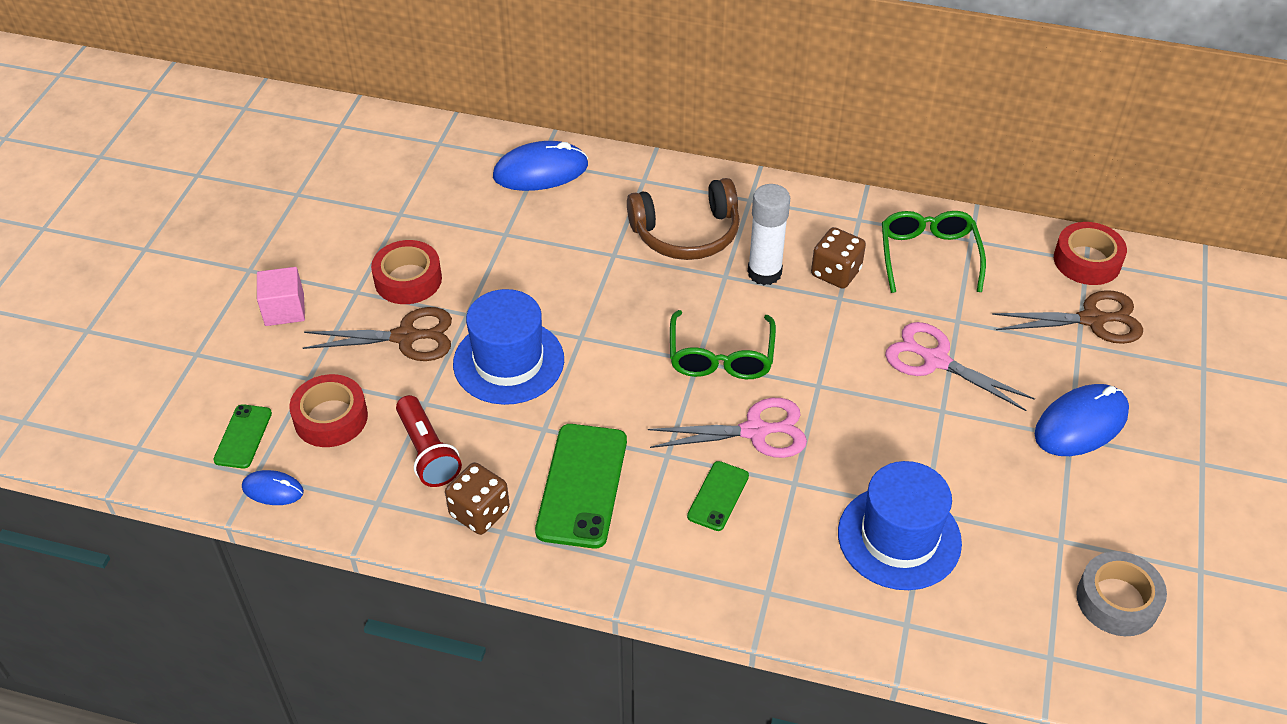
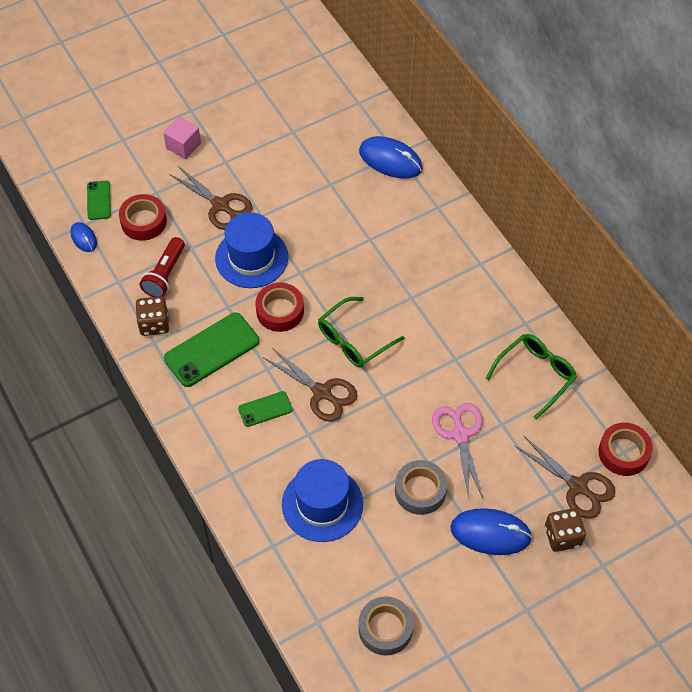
camera: 45 degrees right, 10 degrees up
(243, 436) = (99, 200): green phone -> green phone turned 60 degrees counterclockwise
(408, 279) = (255, 174): red tape -> red tape (280, 311)
(686, 233) = (421, 257): brown headphones -> none
(755, 431) = (322, 392): pink scissors -> brown scissors
(764, 273) = (434, 312): white glue stick -> none
(836, 273) = (472, 343): brown dice -> brown dice (562, 536)
(970, 442) = (420, 491): none -> grey tape

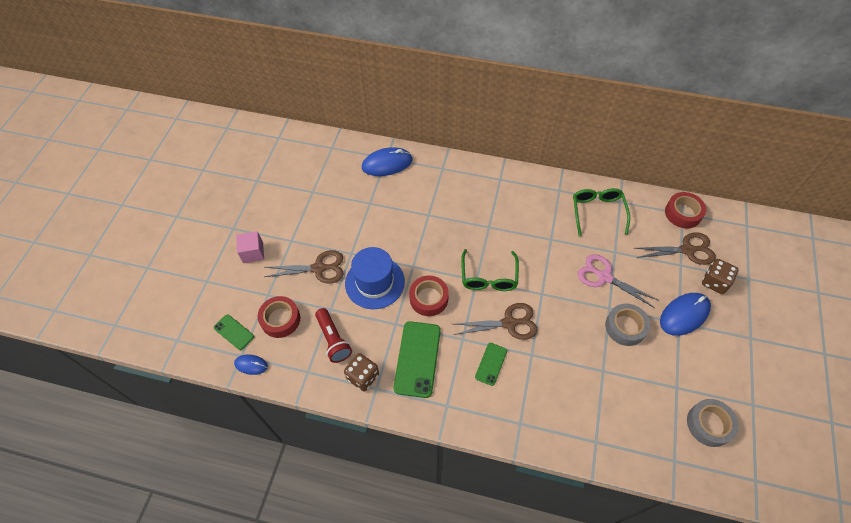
camera: 45 degrees left, 0 degrees up
(322, 504) = (589, 388): blue hat -> none

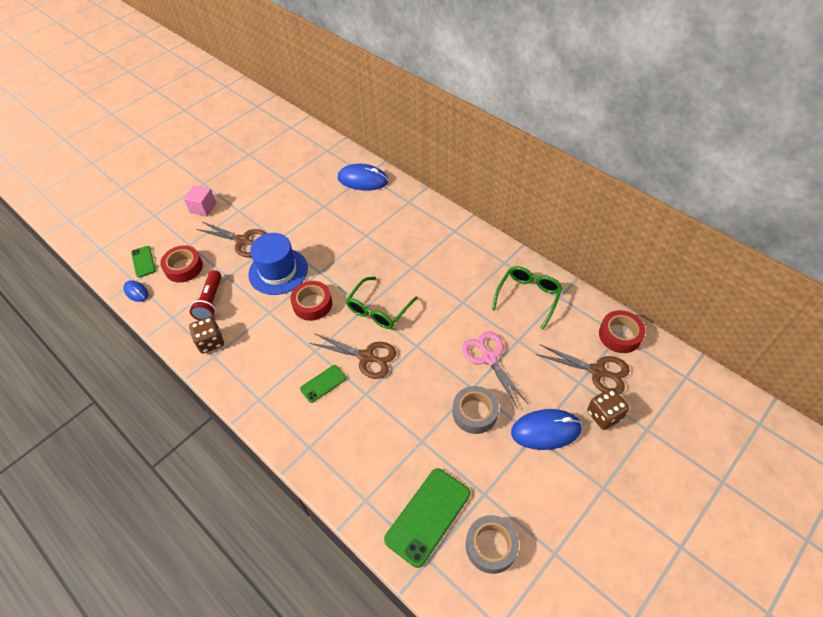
camera: 30 degrees right, 5 degrees down
(417, 359) = (264, 349): green phone -> green phone (428, 516)

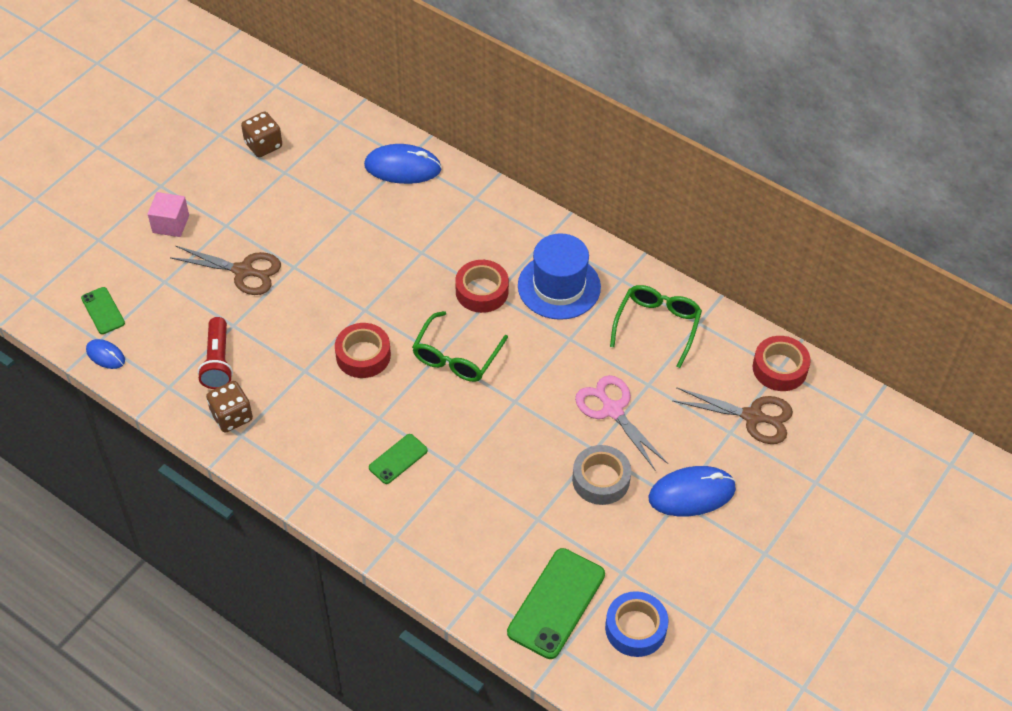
camera: 10 degrees left, 0 degrees up
(184, 267) = (165, 316): red tape -> red tape (482, 291)
(278, 271) = (305, 312): blue hat -> blue hat (559, 286)
(366, 357) = (450, 421): brown scissors -> none
(491, 546) = (635, 628): grey tape -> blue tape
(604, 415) = (763, 469): brown dice -> brown dice (263, 145)

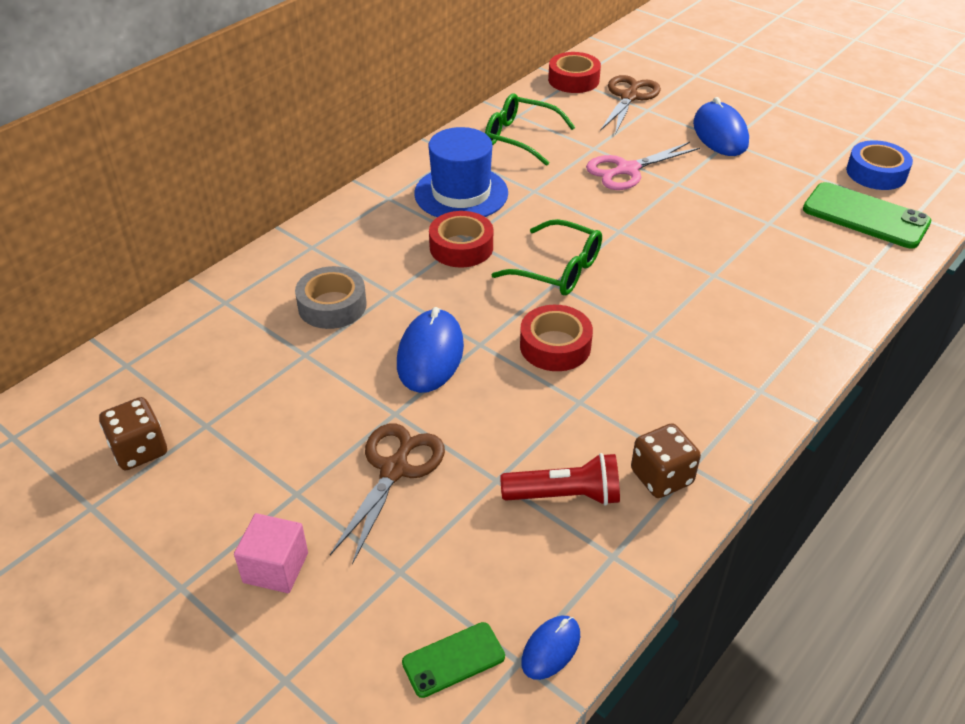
camera: 85 degrees left, 10 degrees down
(398, 459) = (709, 319): green phone -> none
(403, 167) = (239, 305): blue mouse -> blue mouse (430, 354)
(601, 479) = (713, 182): grey tape -> grey tape (332, 305)

